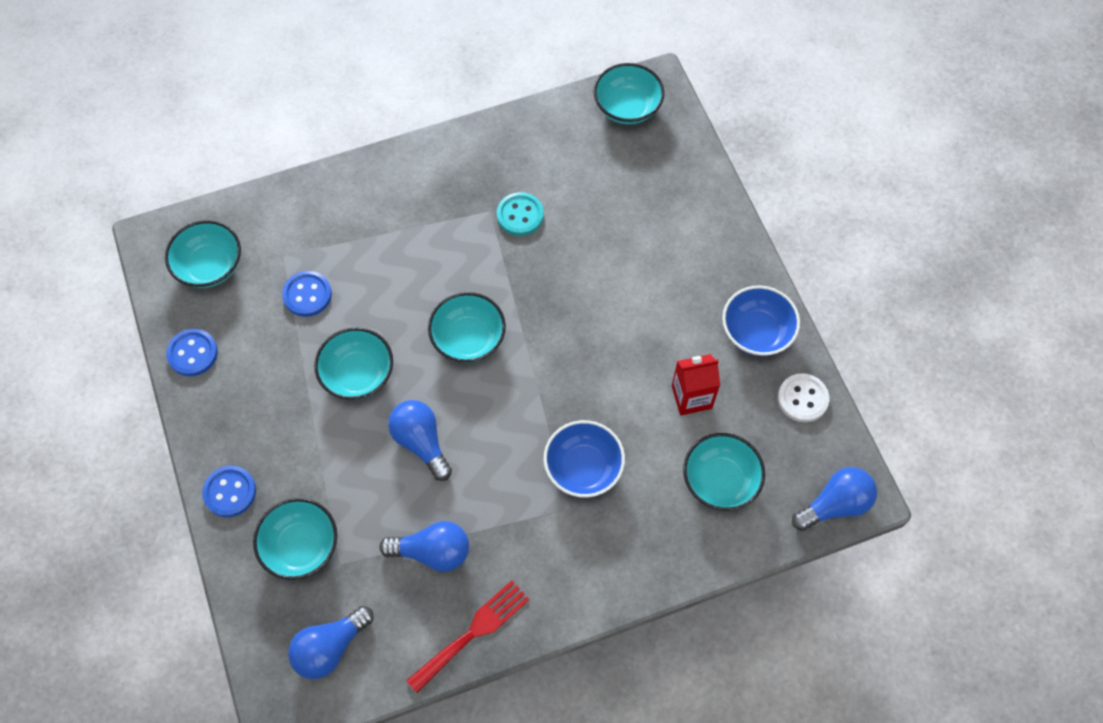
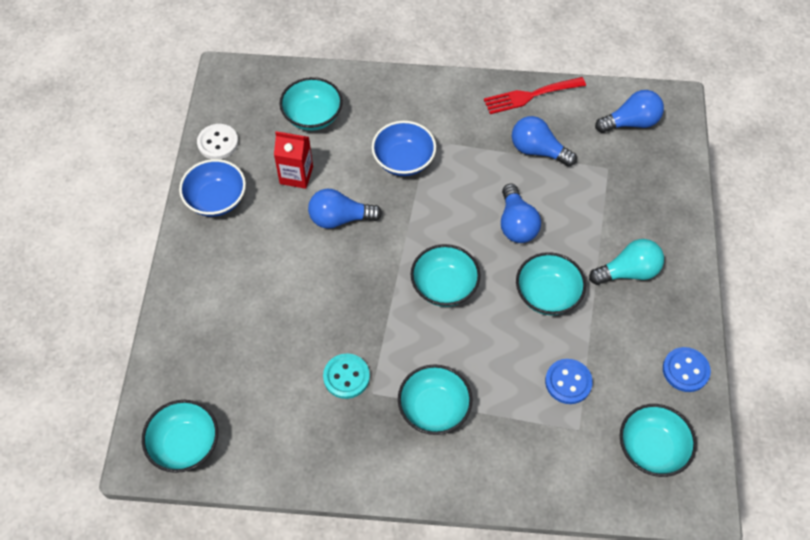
camera: 155 degrees left, 5 degrees down
(230, 492) = (678, 246): blue button -> none
(279, 437) = (628, 272): none -> turquoise light bulb
(301, 546) = (633, 189): turquoise bowl -> turquoise bowl (434, 409)
(835, 505) = (246, 74): blue light bulb -> blue light bulb (340, 218)

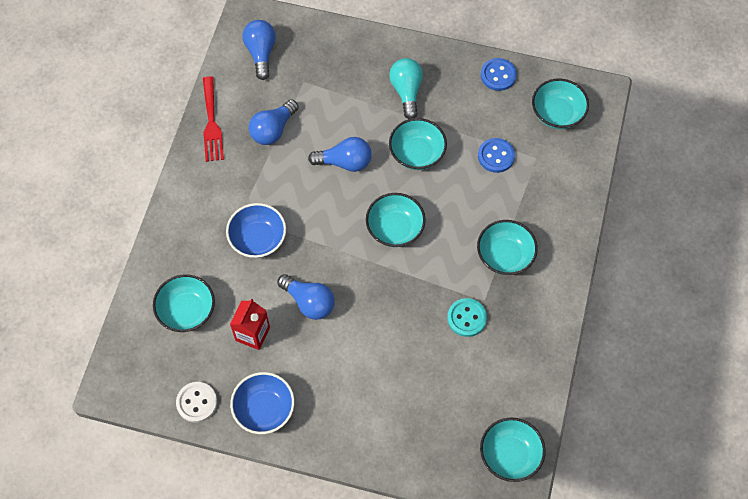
camera: 80 degrees left, 5 degrees up
(340, 218) = (309, 302): blue light bulb -> blue light bulb turned 60 degrees counterclockwise

